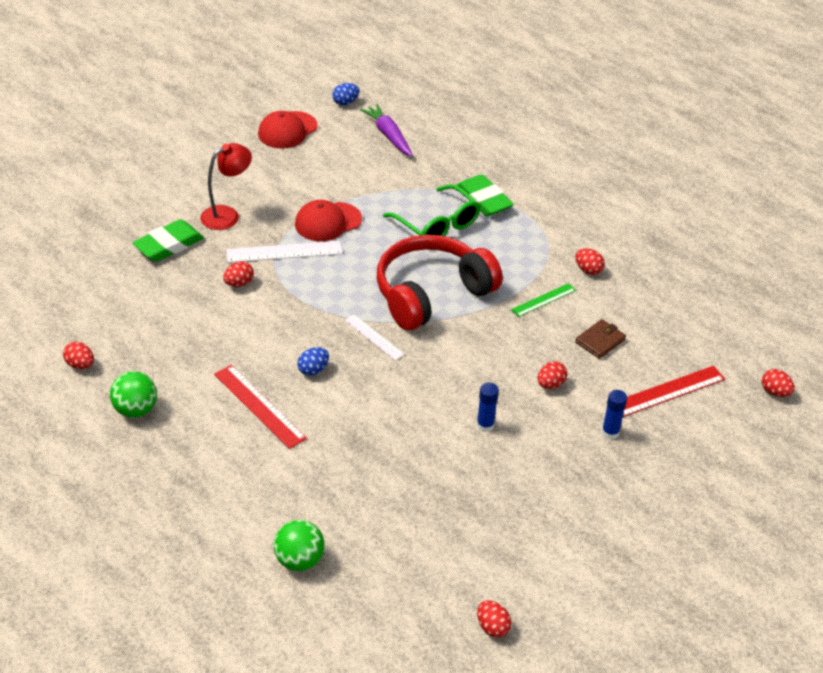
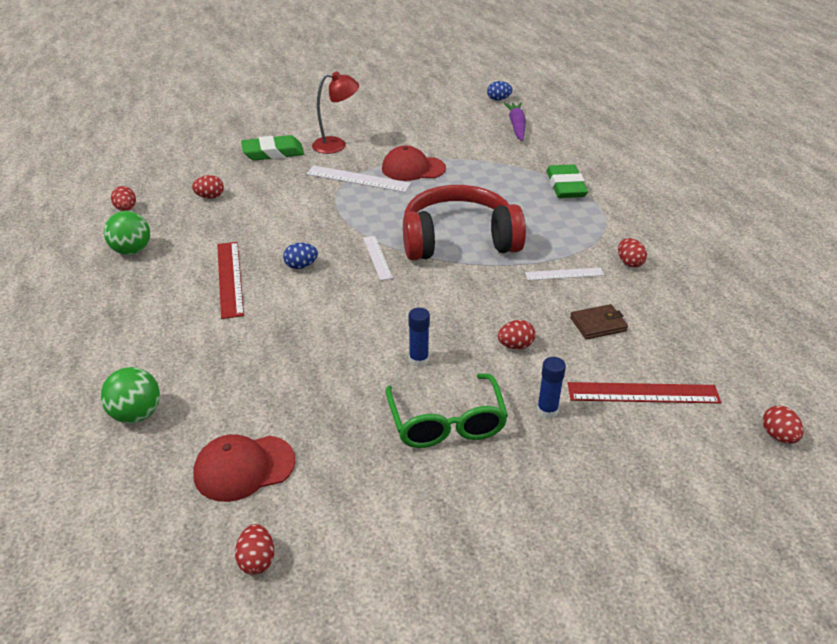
camera: 30 degrees right, 5 degrees down
(239, 283) = (301, 190): red egg -> red egg (210, 197)
(287, 130) = (435, 106): red cap -> red cap (244, 468)
(437, 225) = (507, 193): green glasses -> green glasses (446, 423)
(543, 300) = (564, 274): green ruler -> white ruler

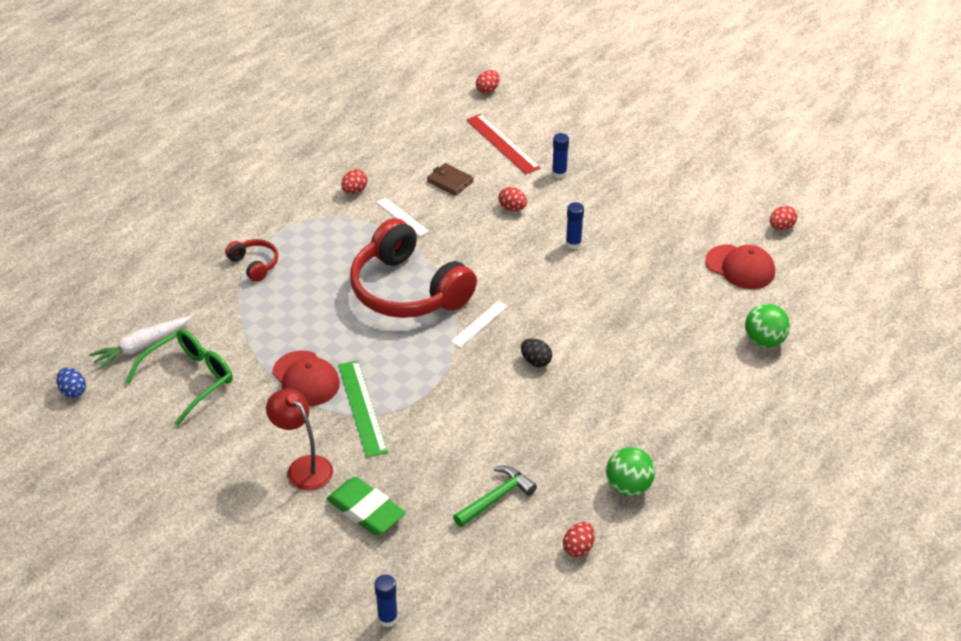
camera: 125 degrees left, 5 degrees up
(192, 135) = (388, 618): none -> blue glue stick
(210, 197) = (496, 498): red egg -> green hammer
(230, 278) = (595, 393): red ruler -> none
(301, 266) = (536, 361): blue egg -> black egg
(358, 179) = (362, 407): white ruler -> green ruler
(446, 423) = (614, 207): green glasses -> green glasses (190, 379)
(516, 126) = (141, 346): purple carrot -> white carrot
(565, 186) = (254, 264): green eraser -> red headphones

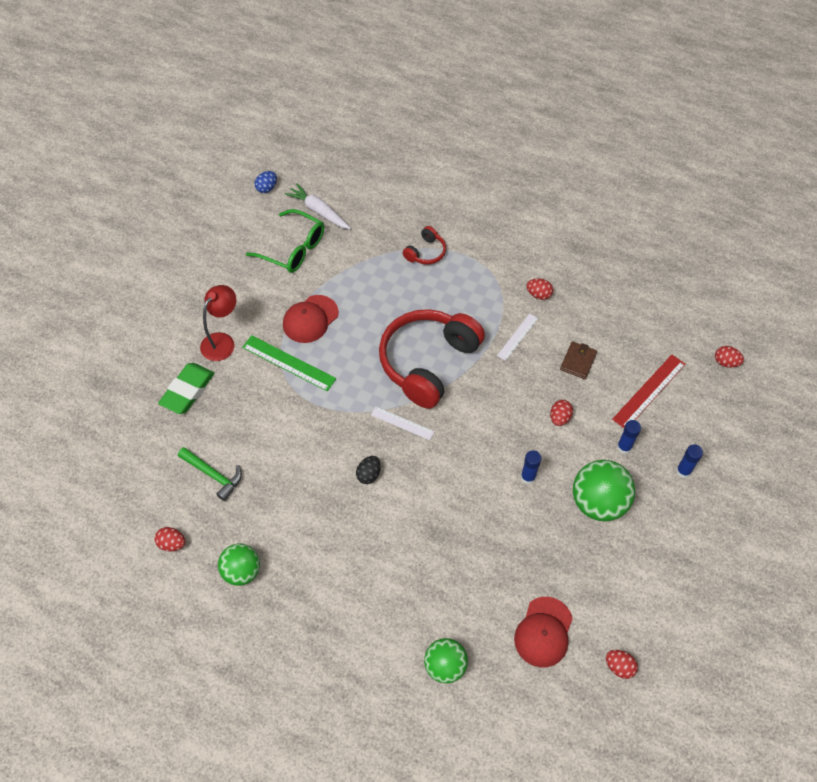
camera: 75 degrees right, 15 degrees up
(362, 407) = (288, 363): green ruler -> green ruler turned 60 degrees clockwise
(388, 618) = (92, 428): blue glue stick -> blue glue stick (683, 471)
(614, 203) = (598, 502): none -> green ball

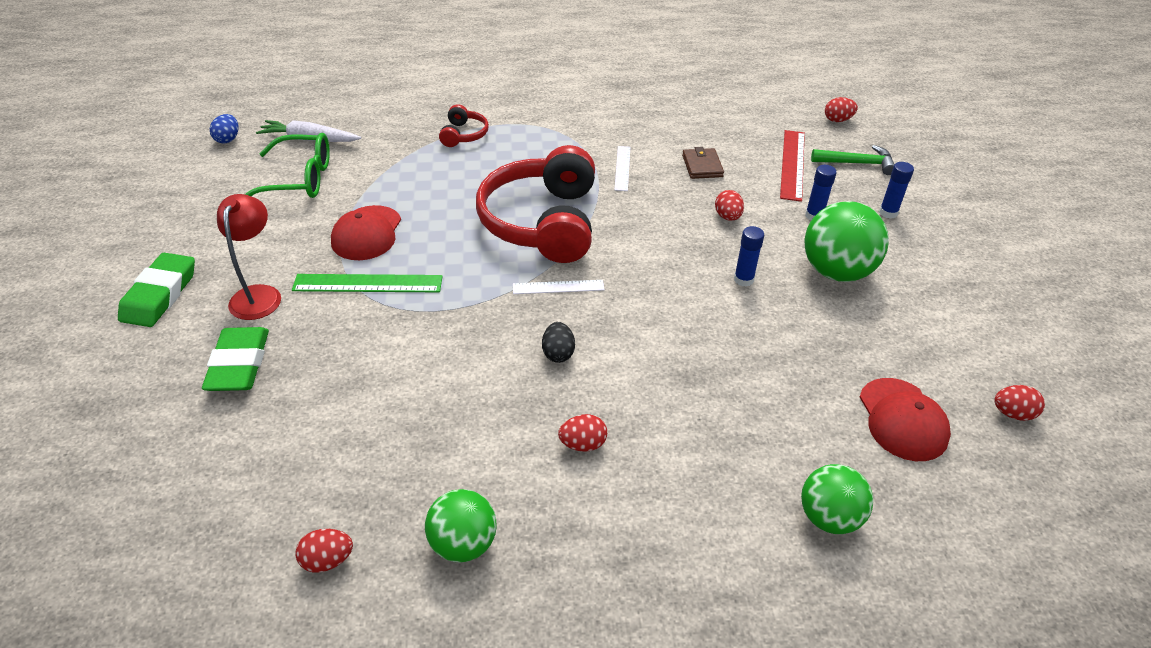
camera: 30 degrees left, 15 degrees down
(168, 314) = (160, 295): none -> green eraser
(213, 475) = (340, 444): green hammer -> green hammer (857, 163)
(538, 294) = (614, 129): red egg -> red egg (583, 444)

